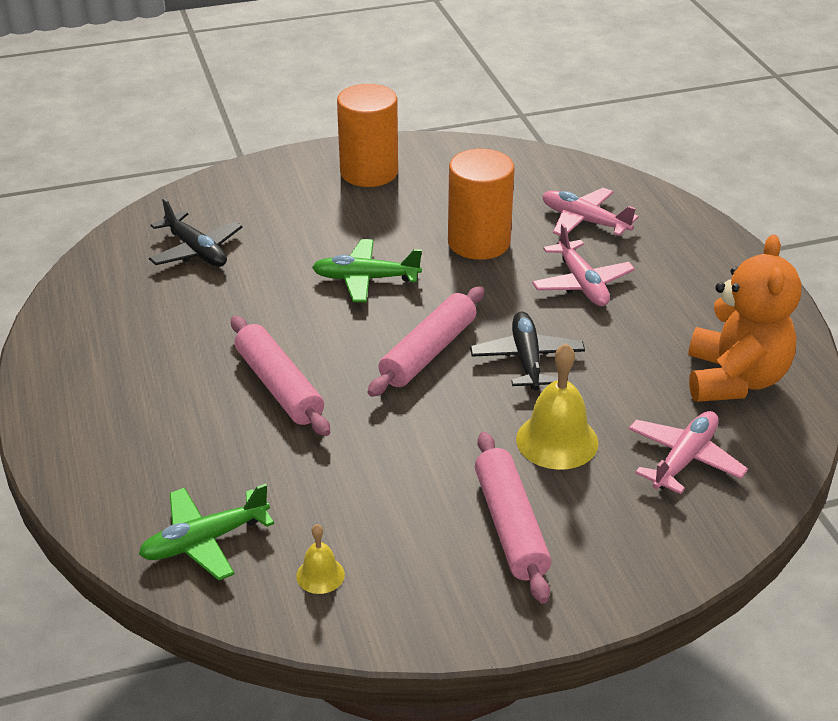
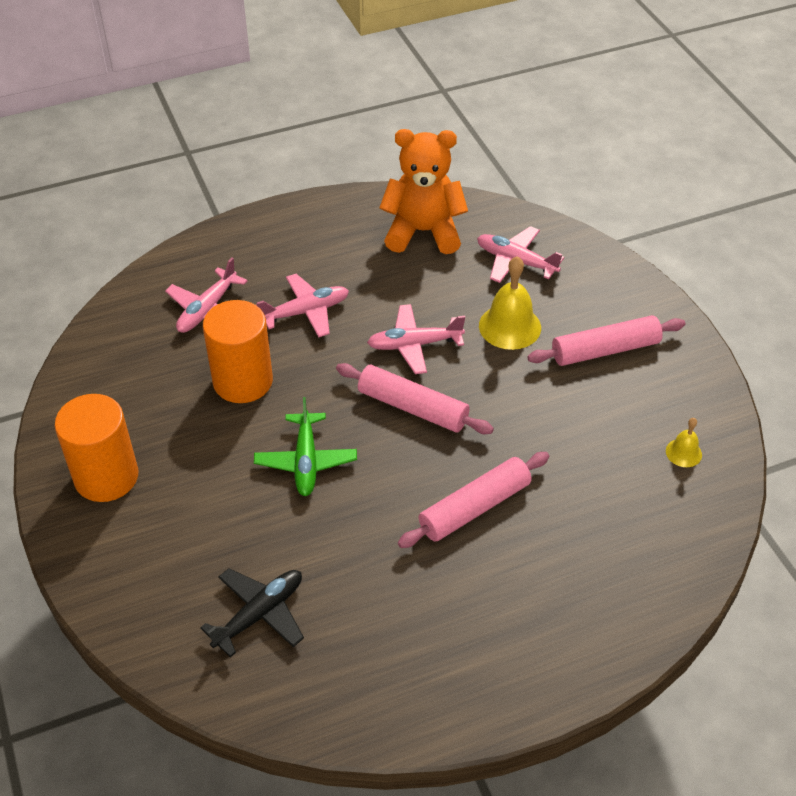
camera: 95 degrees left, 10 degrees up
(205, 541) = (671, 530): green plane -> none
(527, 359) = (414, 345): black plane -> pink plane

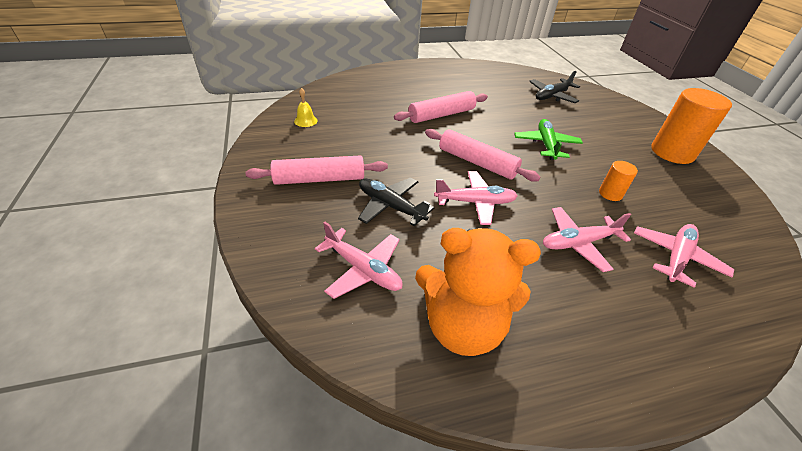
camera: 175 degrees left, 5 degrees down
(243, 381) = (610, 194): orange cylinder -> orange cylinder, size x0.48
(510, 326) = (390, 206): yellow bell -> black plane

